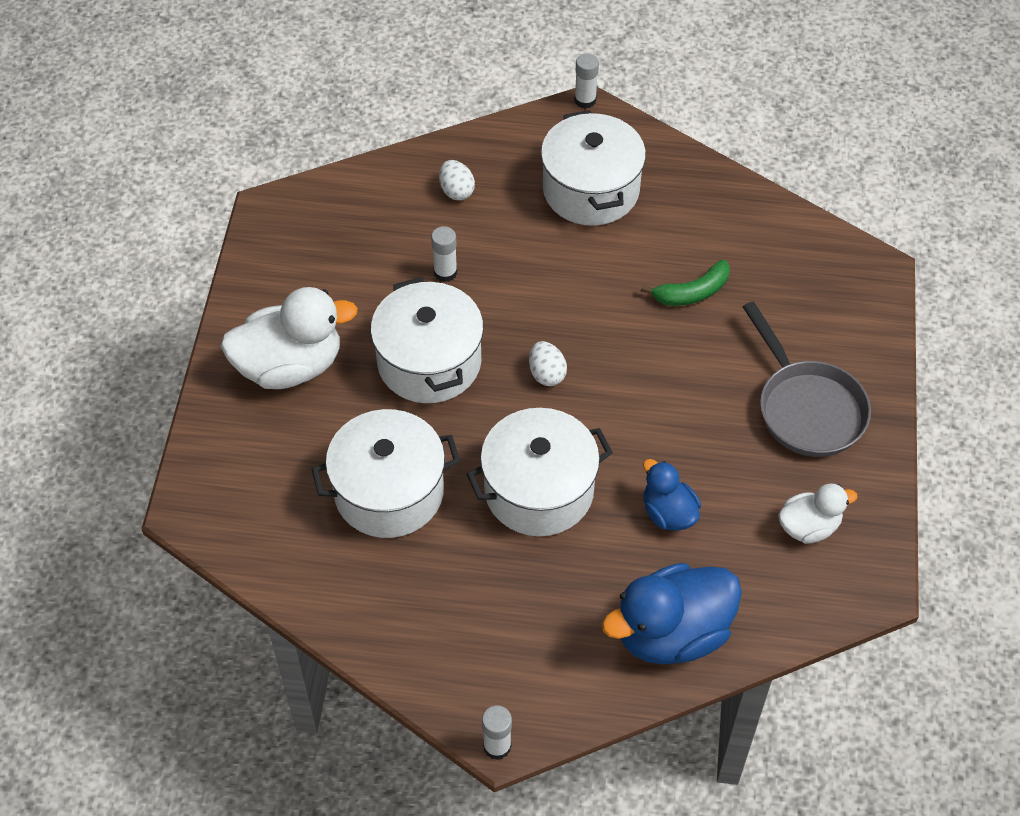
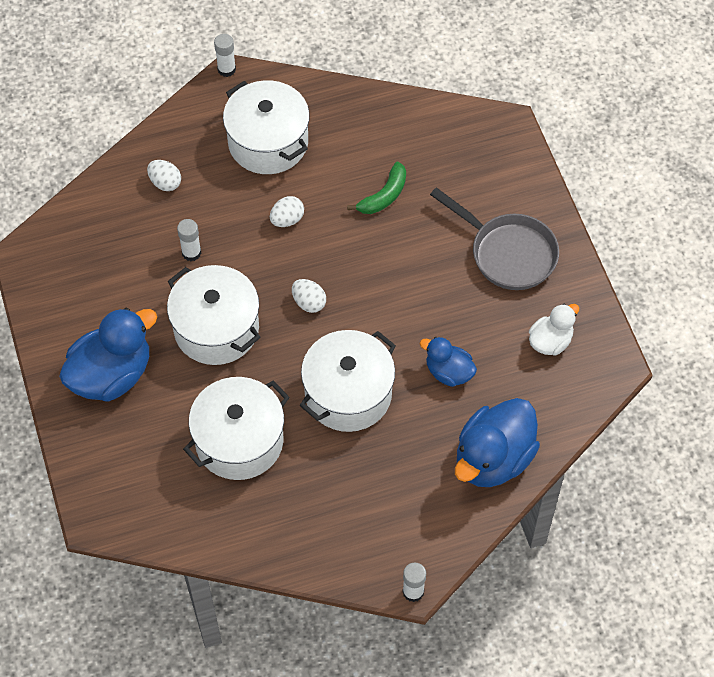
camera: 25 degrees left, 5 degrees up
(290, 366) = (111, 375): white duck -> blue duck
(569, 277) = (287, 219): none -> white egg

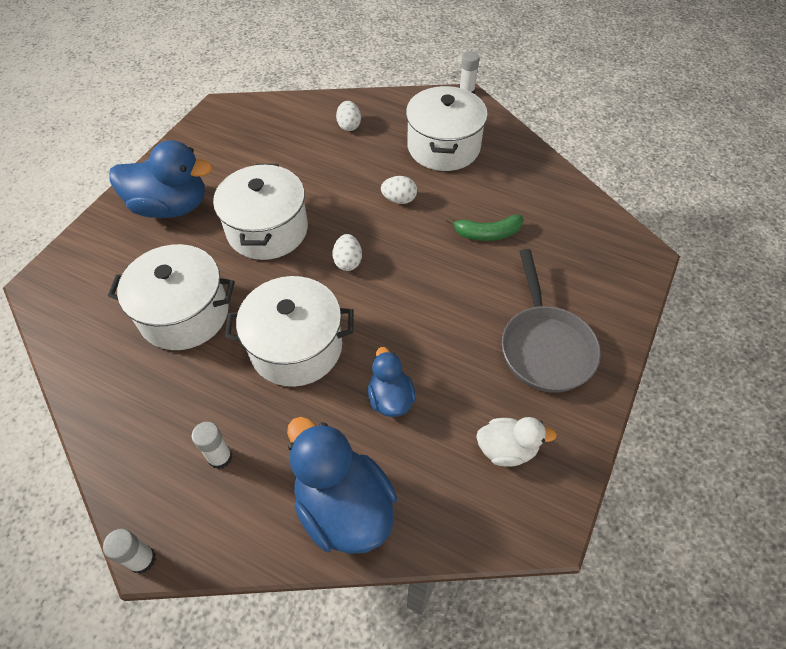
camera: 45 degrees right, 5 degrees down
(191, 253) = (312, 174): white glue stick -> white glue stick (220, 457)
(493, 459) = (343, 506): blue duck -> blue duck turned 60 degrees clockwise

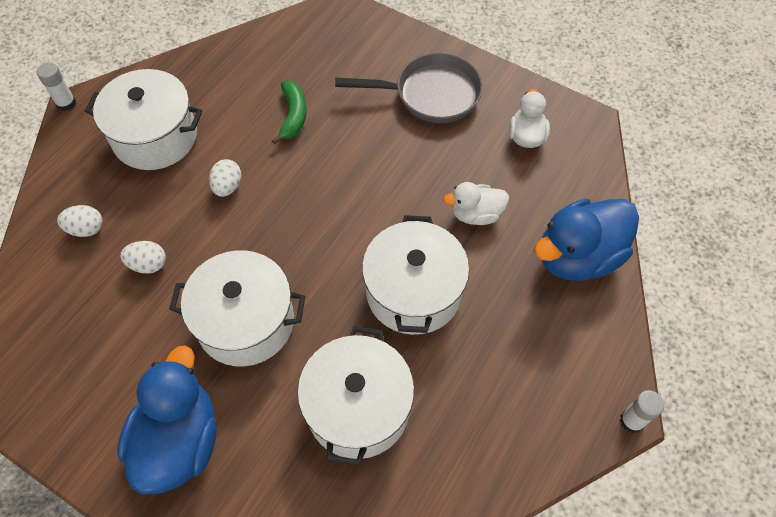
camera: 85 degrees left, 5 degrees up
(220, 457) = (533, 359): white glue stick -> none
(348, 262) = (309, 240): white egg -> white egg (148, 264)
(390, 398) = (476, 214): blue duck -> white duck

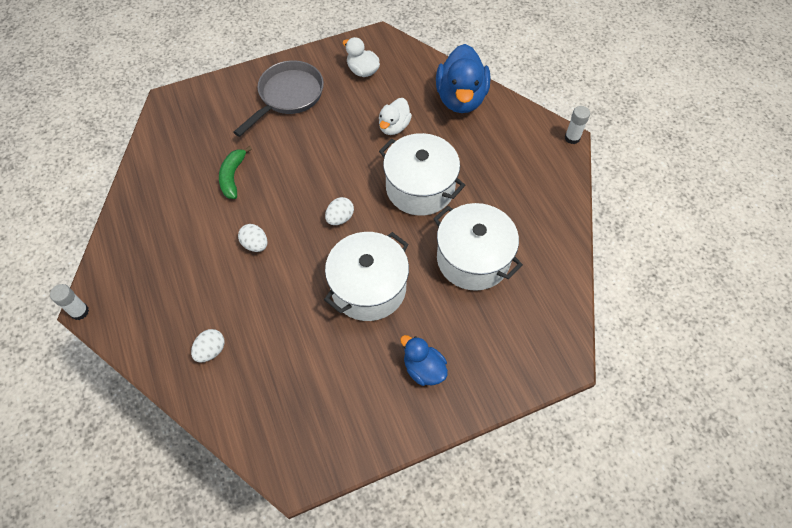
camera: 55 degrees left, 0 degrees up
(148, 264) = (276, 324): white egg -> white egg (340, 218)
(155, 137) = (170, 267): white pot -> none
(179, 441) = (423, 369): blue duck -> blue duck, size x0.56
(293, 116) = (233, 176): green banana -> green banana turned 120 degrees counterclockwise

